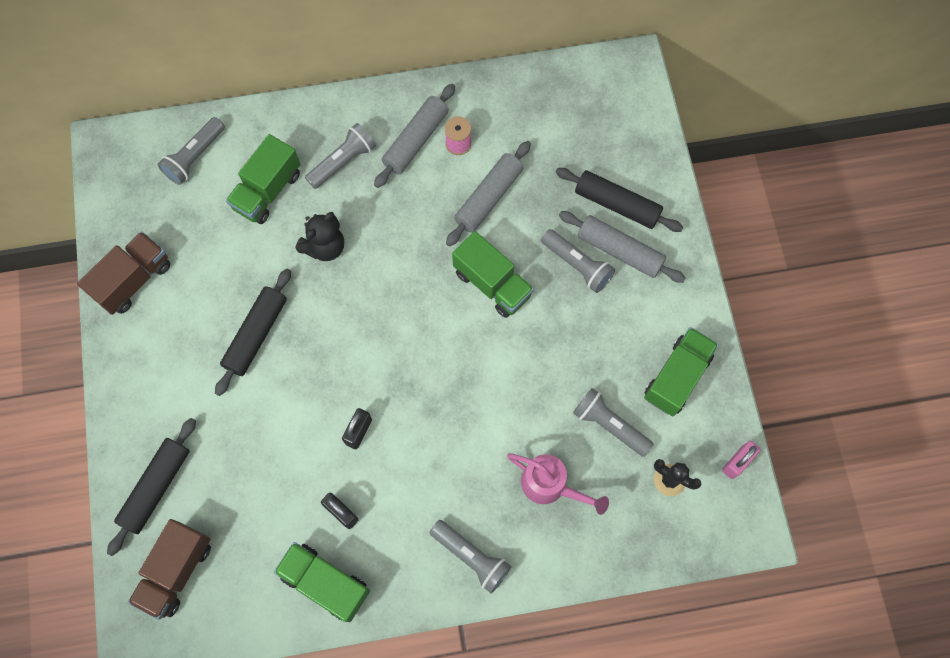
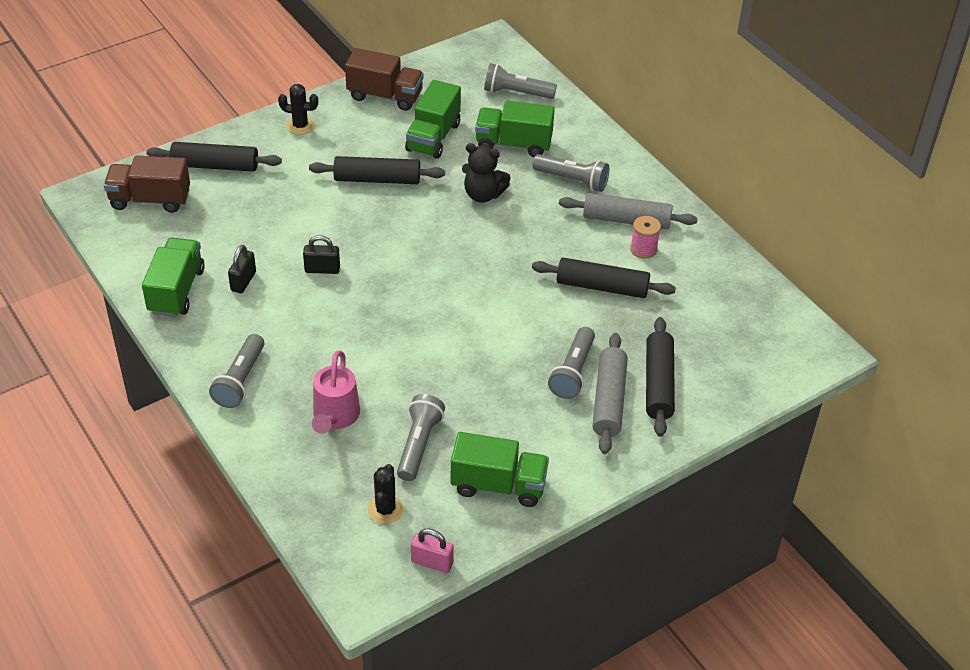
camera: 65 degrees right, 25 degrees down
(137, 380) = (300, 126): none -> black cactus
(488, 198) = (602, 286): grey rolling pin -> black rolling pin
(492, 284) = (515, 315): green truck -> green truck (433, 137)

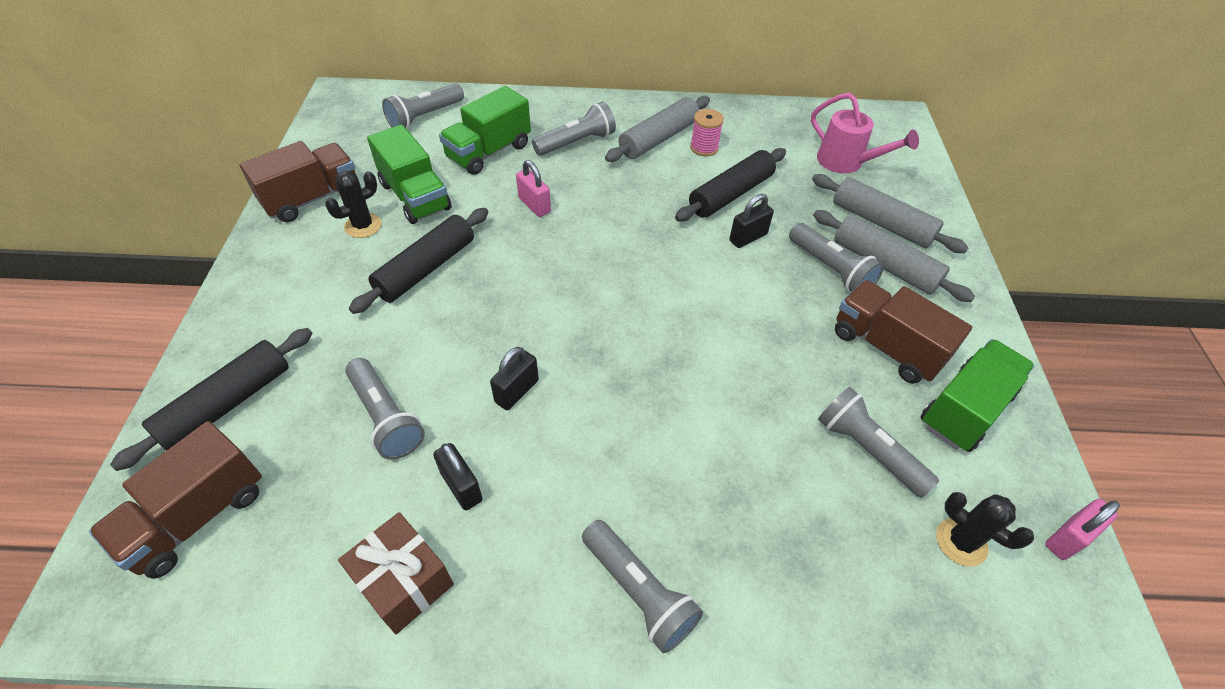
camera: 55 degrees left, 5 degrees up
(176, 291) = (404, 582): green truck -> brown gift
(259, 228) = (386, 417): none -> grey flashlight
(300, 126) = (266, 287): black cactus -> black cactus (363, 226)
(335, 417) = (775, 513): pink watering can -> pink watering can (846, 162)
(483, 195) = (534, 205): black teddy bear -> pink padlock
(520, 427) = (886, 347): none -> brown truck
(562, 315) = (748, 237): none -> black padlock
(658, 383) = (881, 223): black rolling pin -> grey rolling pin

